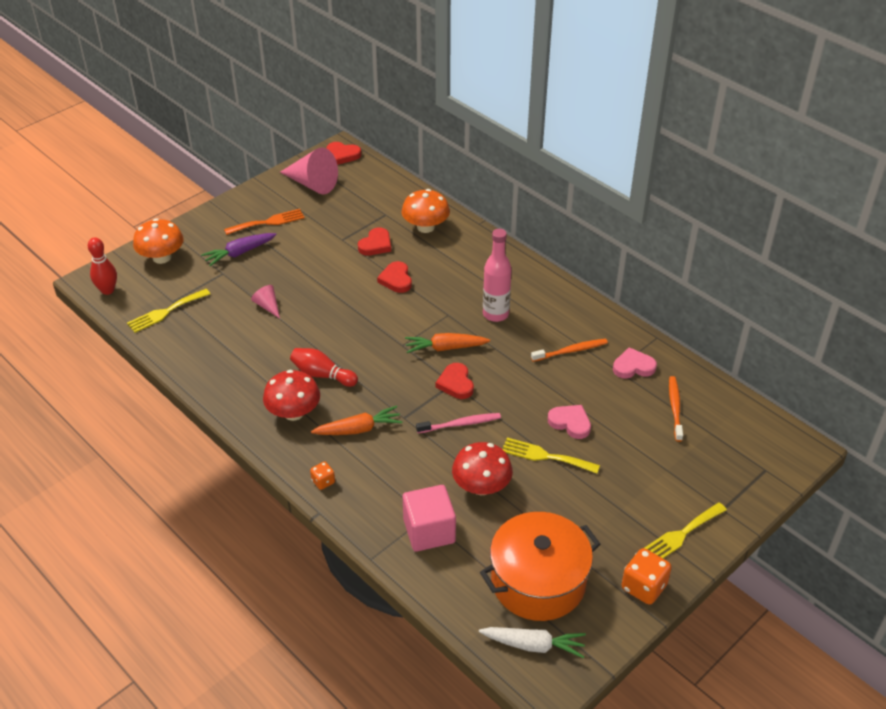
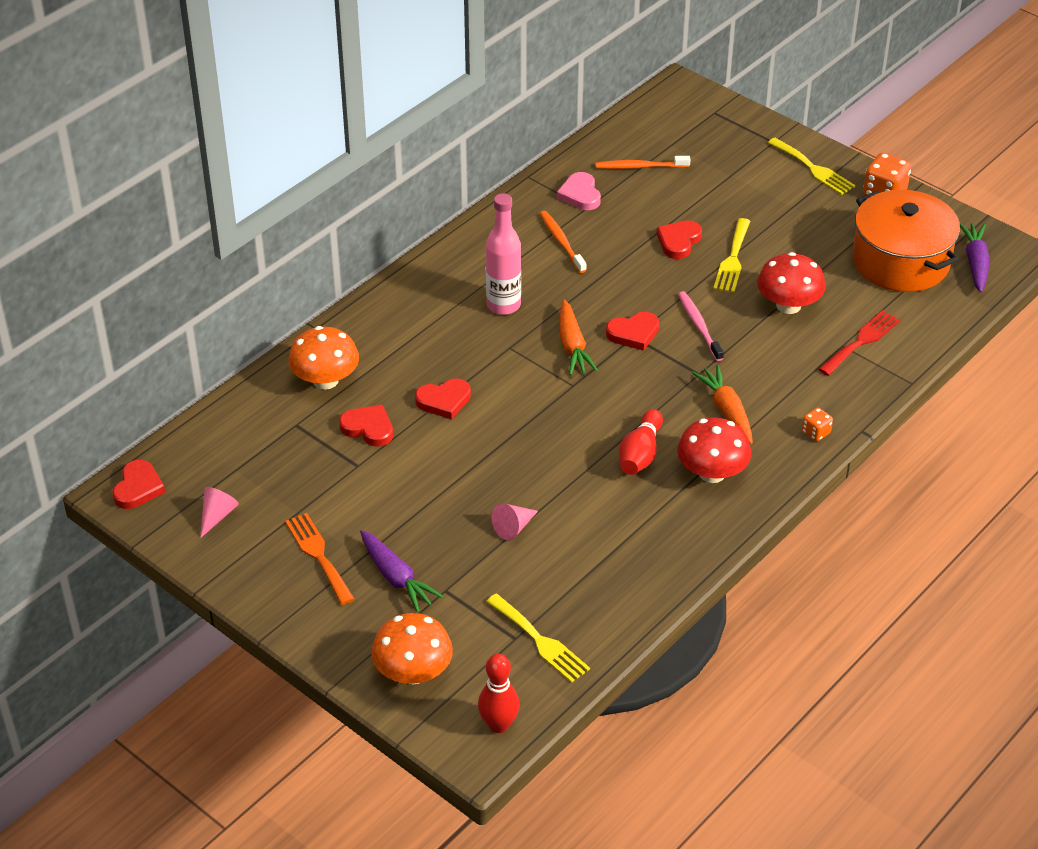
camera: 95 degrees left, 0 degrees up
(312, 184) = (217, 515): pink cone -> pink cone, size x0.50
(429, 531) = (861, 341): pink cube -> red fork
(534, 645) = (975, 263): white carrot -> purple carrot
(570, 423) = (678, 241): pink heart -> red heart

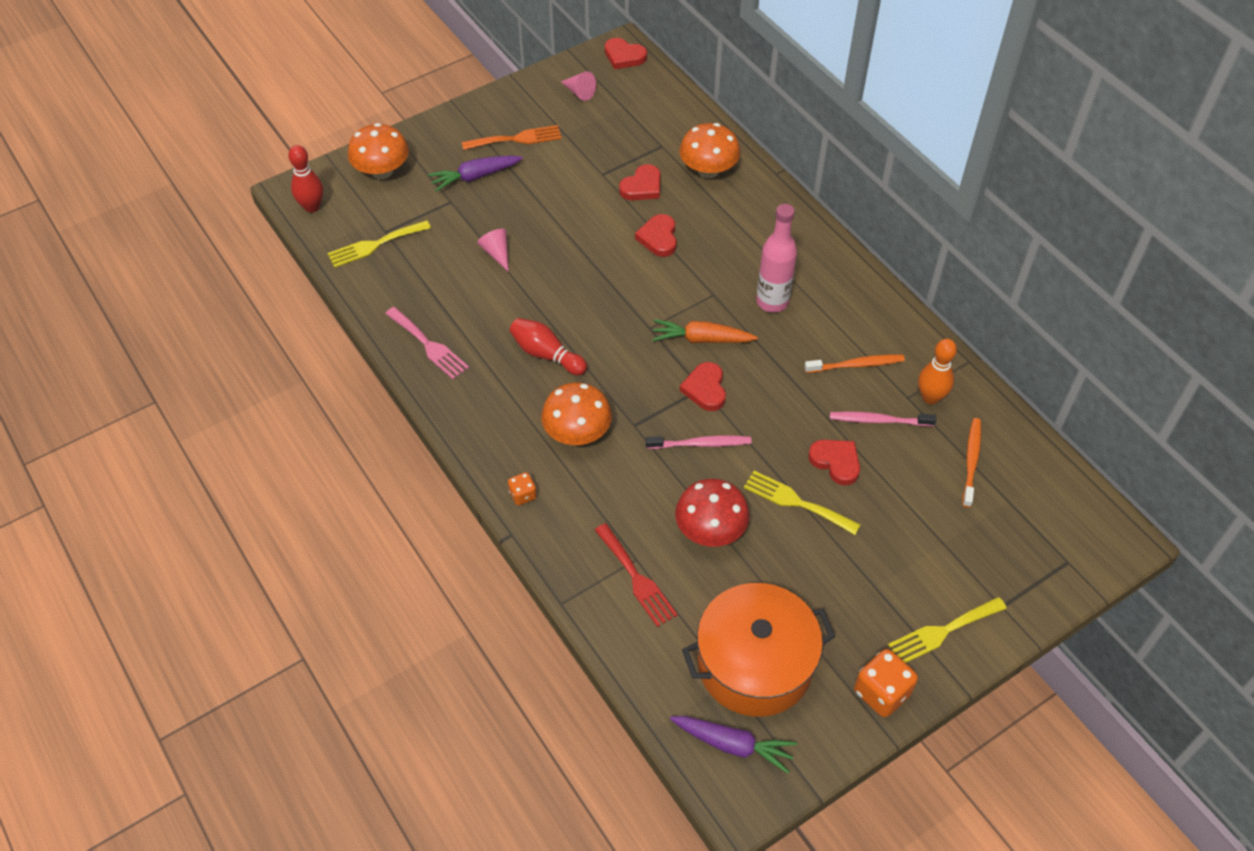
camera: 105 degrees right, 10 degrees up
(580, 195) = (930, 397): pink heart -> orange bowling pin
(620, 222) = (878, 420): none -> pink toothbrush
(668, 550) = (429, 345): none -> pink fork
(712, 473) = (503, 399): red mushroom -> none
(726, 410) = (577, 433): orange carrot -> orange mushroom

